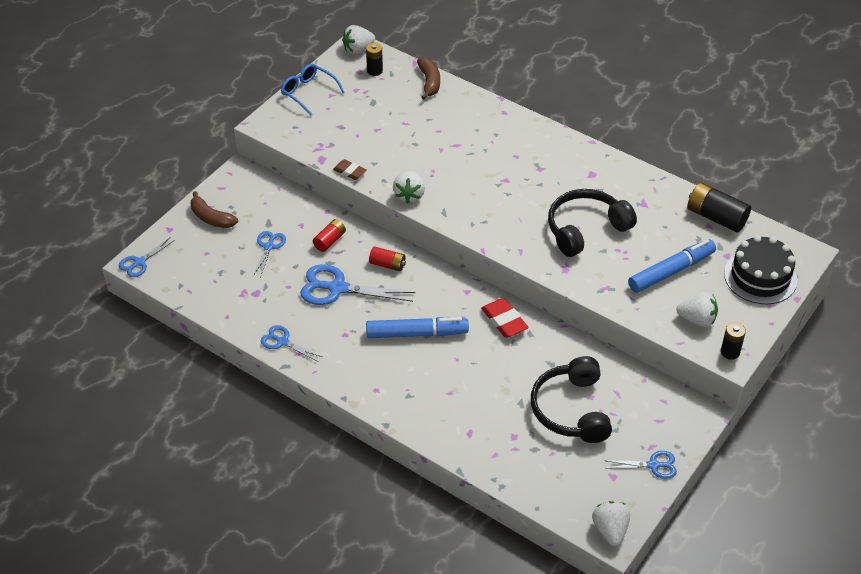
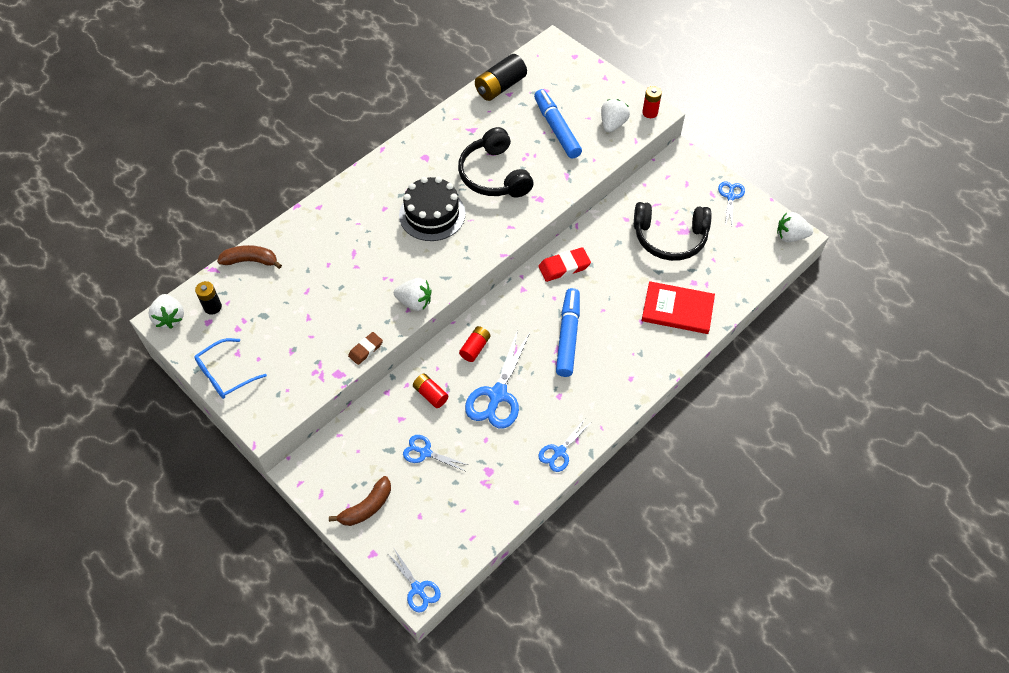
camera: 80 degrees left, 10 degrees up
(473, 423) = (677, 309): none -> red book
(730, 352) = (650, 112): black battery -> red battery
(760, 277) = (573, 76): black cake -> black cake (432, 214)

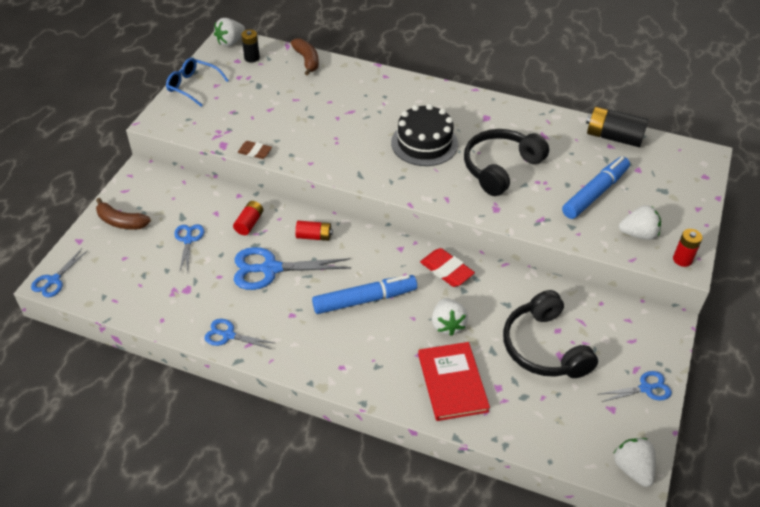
camera: 65 degrees right, 10 degrees down
(415, 302) = (321, 164): white strawberry -> white strawberry (447, 324)

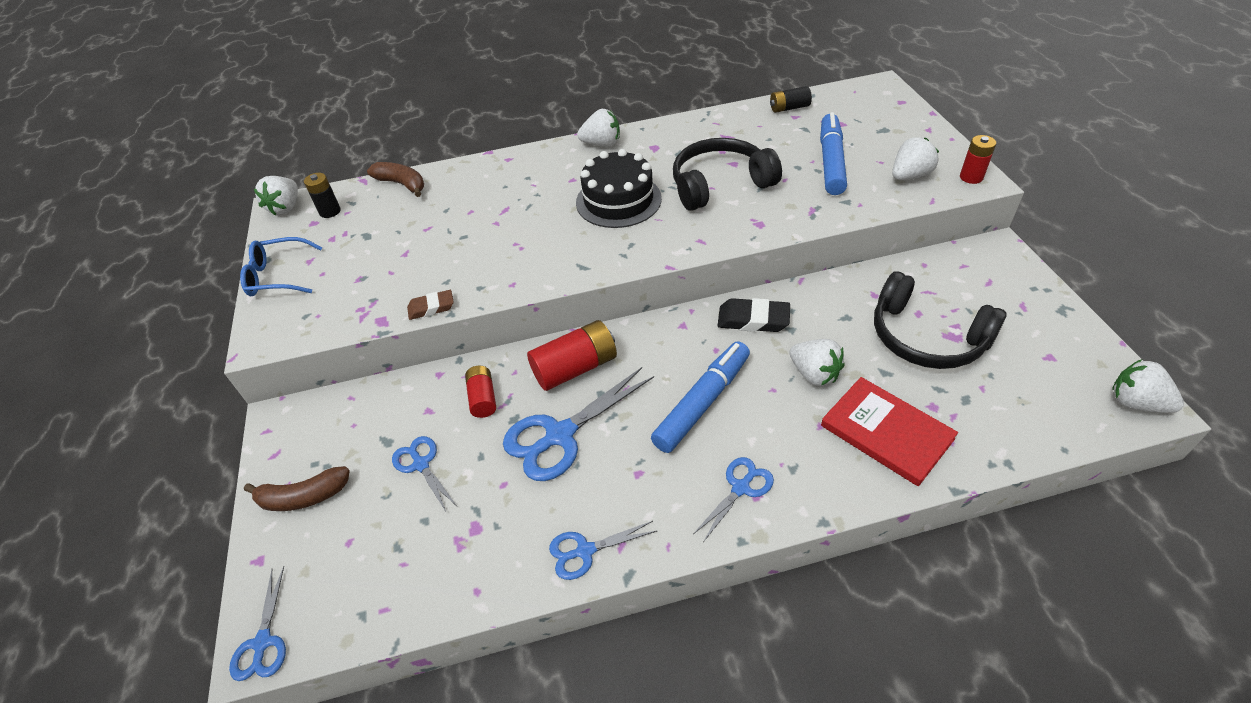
camera: 30 degrees left, 0 degrees up
(314, 236) = (575, 368): red battery -> red battery, size x1.69
(446, 270) = (753, 319): red eraser -> black eraser
(454, 96) = (602, 144): none -> white strawberry
(500, 168) = (720, 184): black headphones -> black headphones turned 60 degrees clockwise
(613, 137) = (789, 108): black battery -> black battery, size x0.59
(646, 388) = (1052, 318): blue scissors -> blue scissors (741, 488)

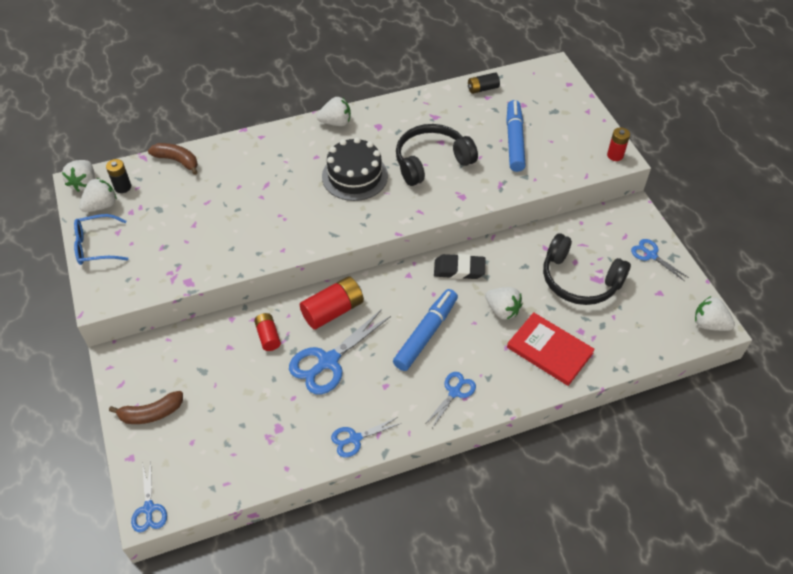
camera: 10 degrees left, 5 degrees up
(421, 464) = (232, 386): blue scissors -> blue scissors (651, 255)
(431, 307) = (224, 270): brown eraser -> none
(909, 176) = (571, 154): white strawberry -> white strawberry (101, 206)

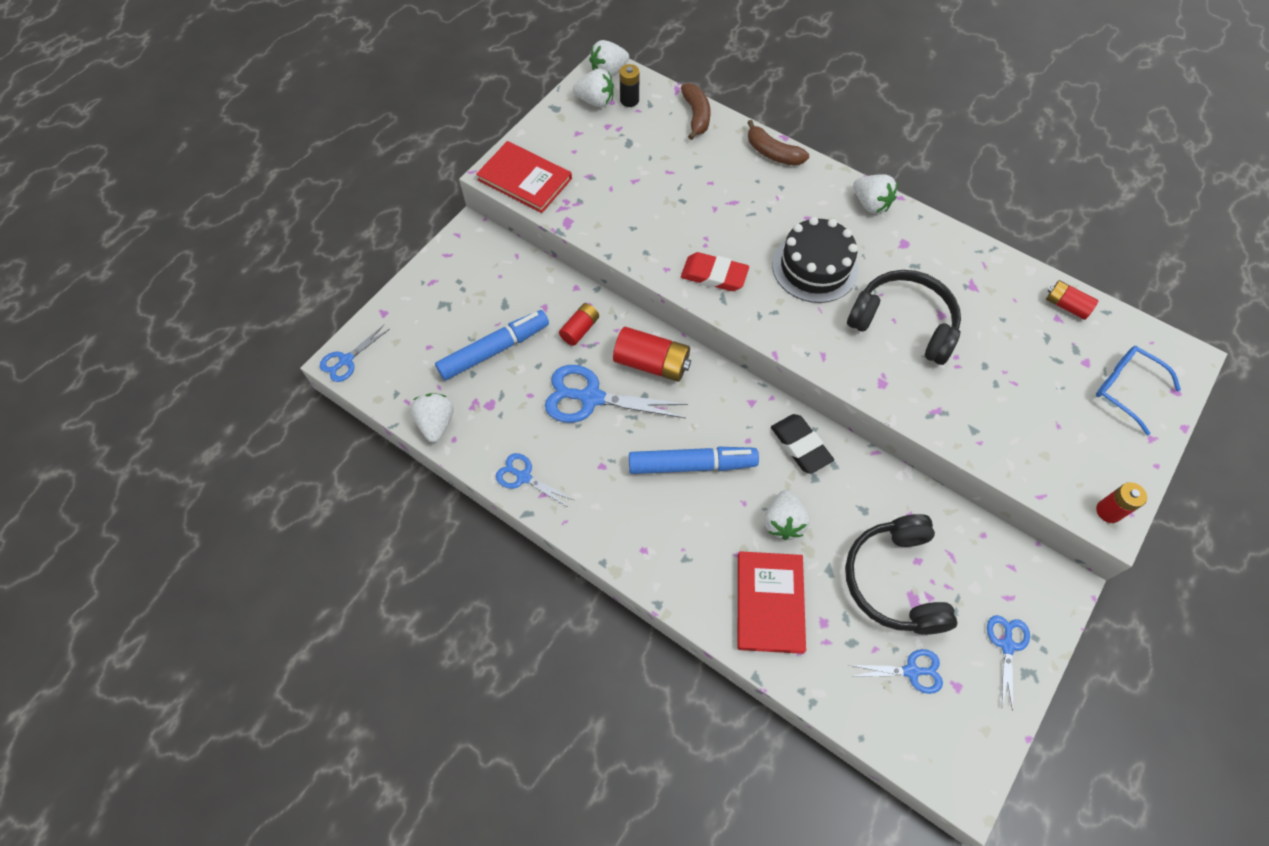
camera: 55 degrees right, 10 degrees up
(96, 246) = (549, 129): blue glasses -> blue glasses (1125, 389)
(124, 286) = (524, 179): none -> red book
(151, 413) = (435, 297): brown banana -> brown banana (772, 153)
(312, 228) = (714, 275): none -> red eraser
(454, 392) = (642, 536): blue scissors -> blue scissors (911, 671)
(482, 89) = (1066, 306): black battery -> red battery
(514, 141) = (1018, 386): blue marker -> blue marker (494, 350)
(709, 324) = (961, 774): white strawberry -> white strawberry (436, 423)

